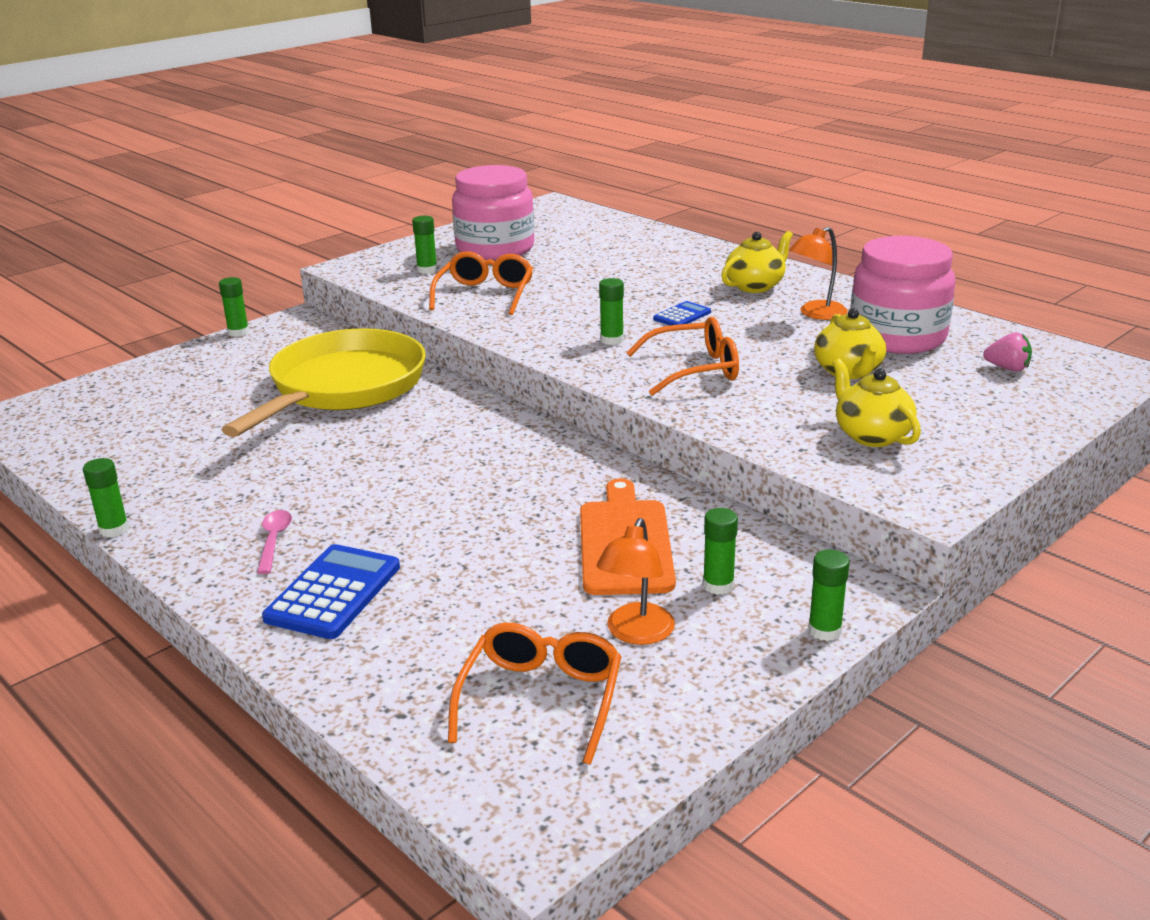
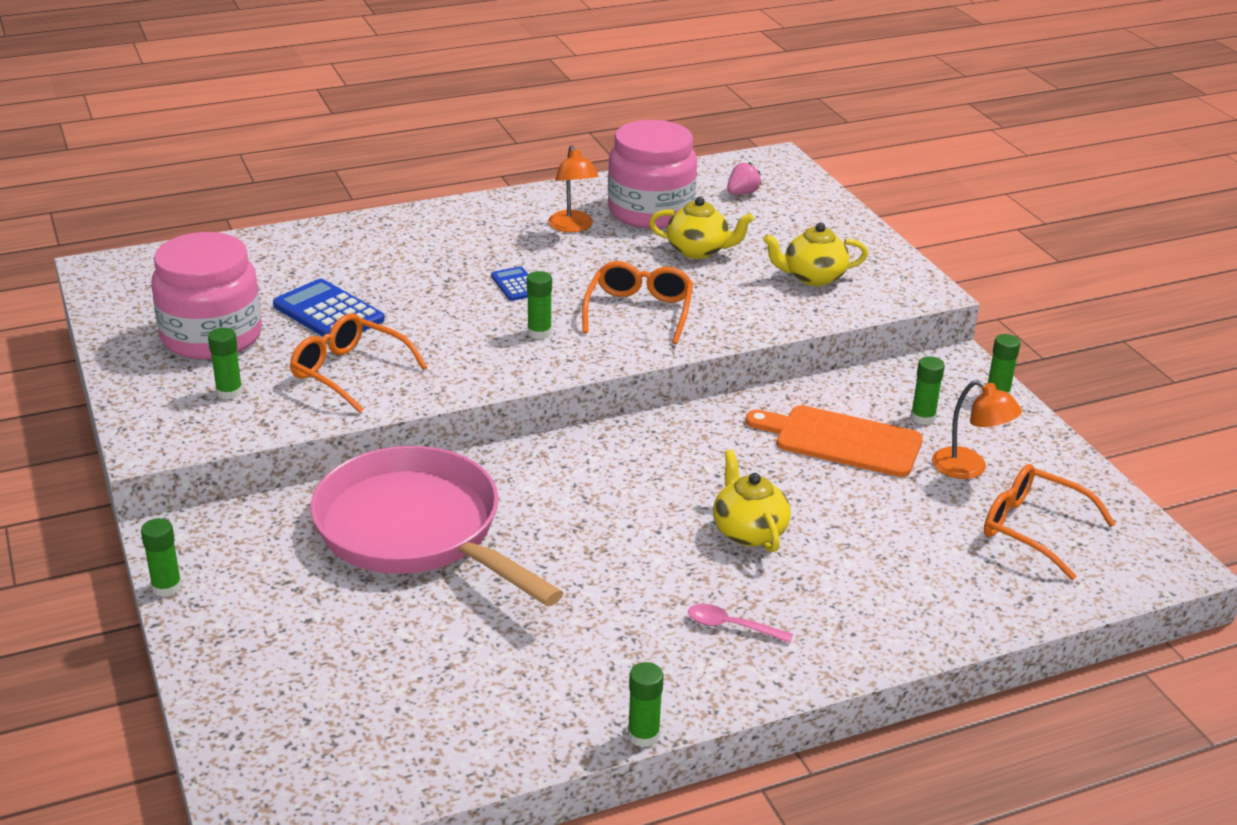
camera: 70 degrees left, 5 degrees up
(333, 592) = (842, 604): blue calculator -> blue calculator (328, 313)
(343, 388) = (416, 531): yellow pan -> pink pan
(755, 286) = (482, 233): yellow teapot -> yellow teapot (748, 531)

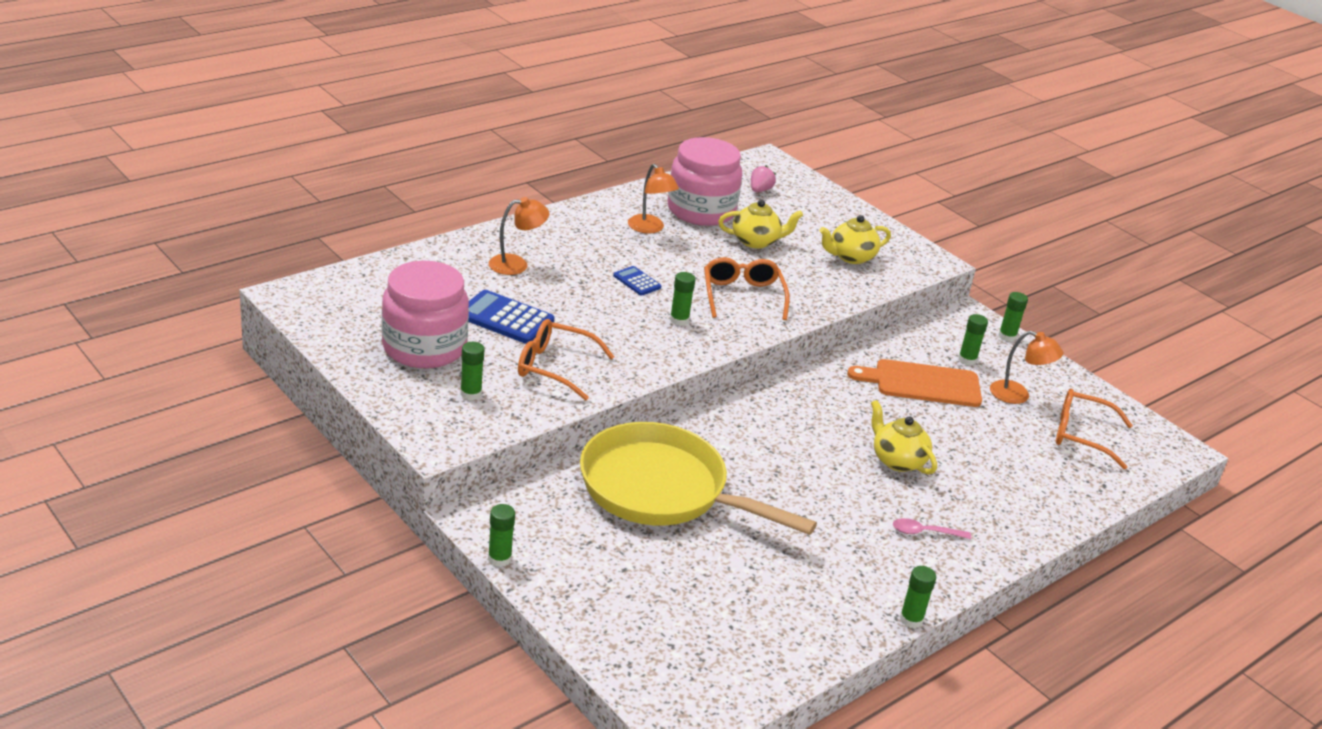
camera: 20 degrees left, 0 degrees up
(383, 255) = (516, 264): none -> orange lamp
(416, 531) = (662, 490): pink pan -> yellow pan

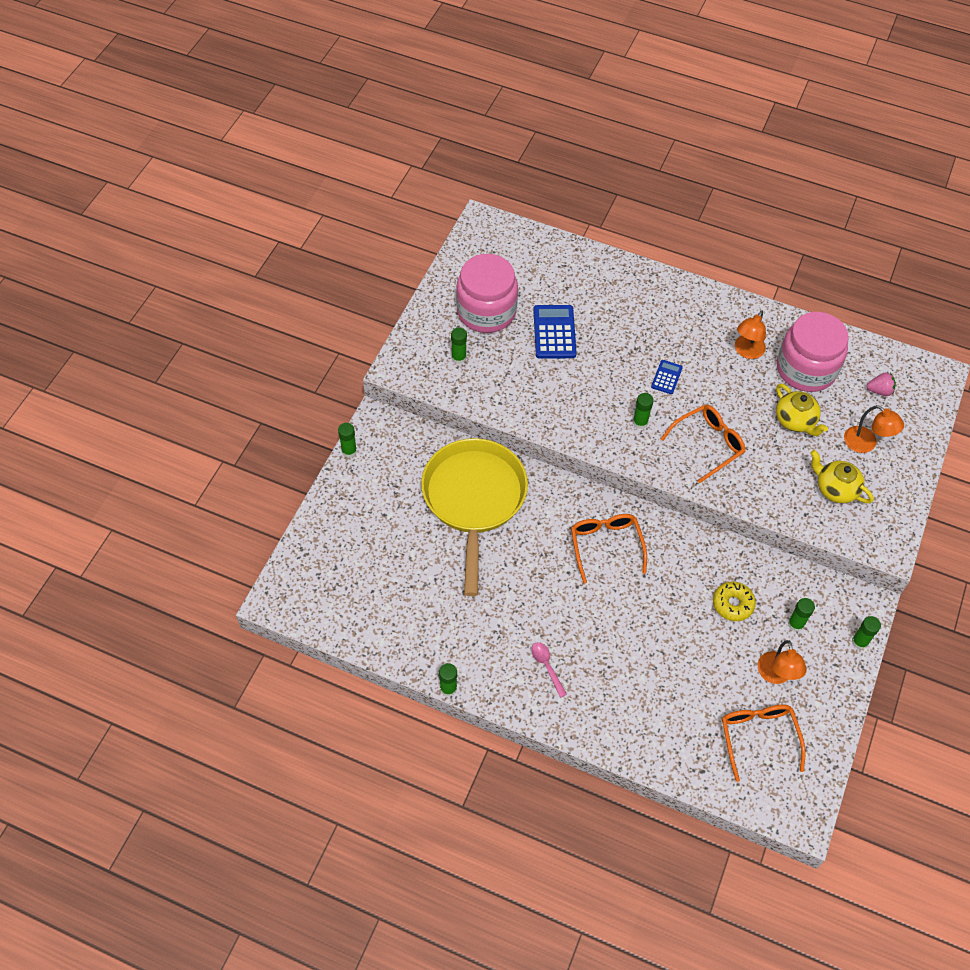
camera: 65 degrees right, 25 degrees up
(516, 264) = (623, 305): orange lamp -> orange lamp (866, 444)
(554, 367) = (522, 383): orange glasses -> orange glasses (606, 545)
(897, 460) = (618, 621): yellow teapot -> none
(922, 383) = (732, 604): orange cutting board -> yellow donut

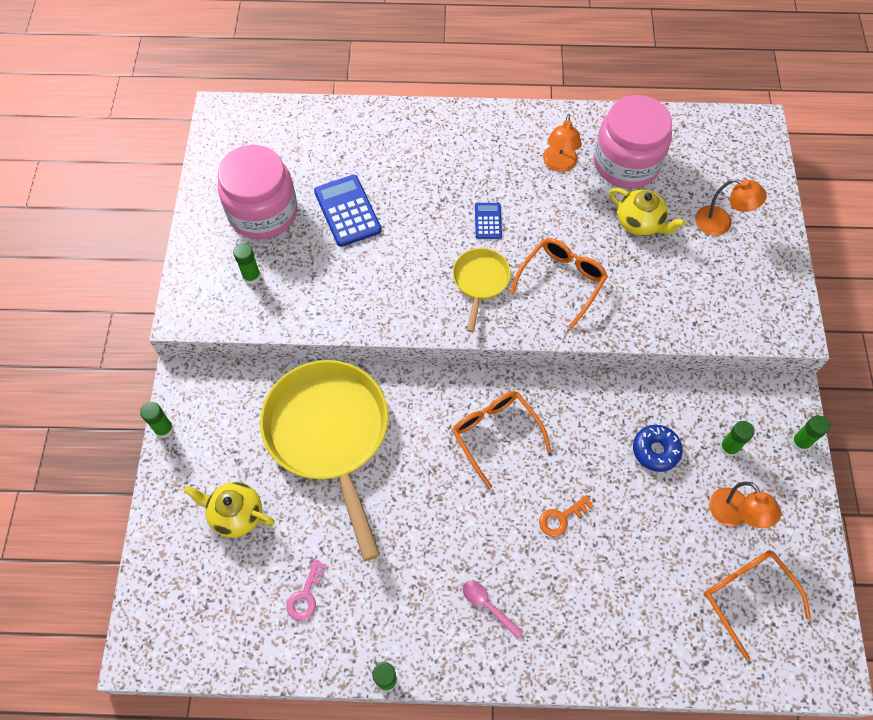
camera: 20 degrees left, 5 degrees up
(410, 607) = (305, 595): none -> pink key
(632, 625) = (561, 518): none -> orange key
(640, 422) = (480, 281): green glue stick -> yellow pan
(732, 604) = (655, 450): yellow donut -> blue donut
(835, 489) = (712, 284): yellow teapot -> yellow teapot (235, 514)
(879, 391) = (708, 161): pink strawberry -> none

